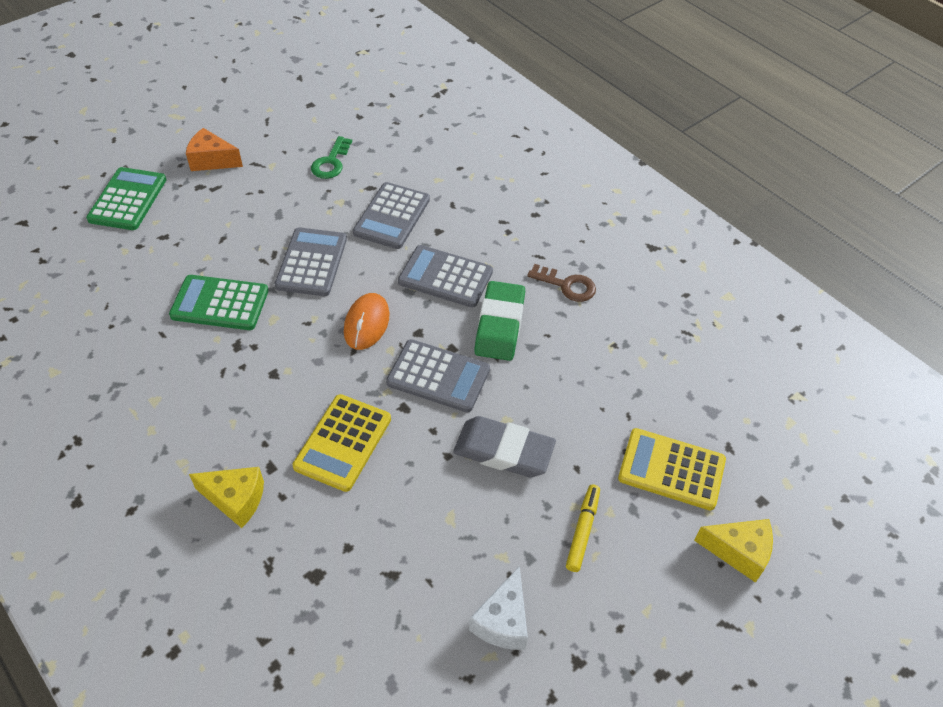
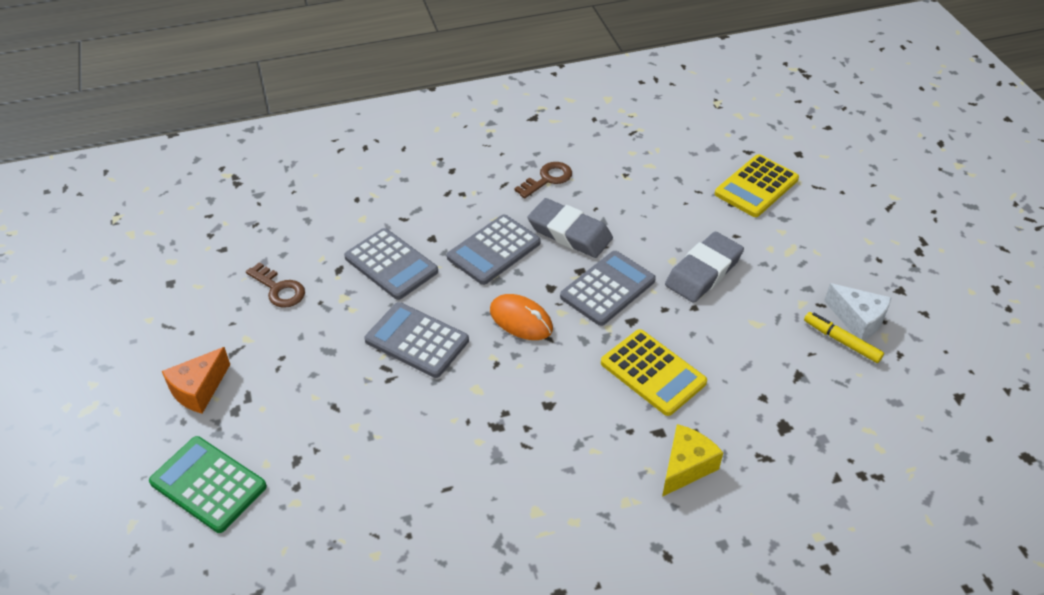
camera: 65 degrees left, 5 degrees down
(220, 303) = (431, 428): green calculator -> none
(331, 162) = (279, 289): green key -> brown key
(499, 325) = (569, 233): green eraser -> grey eraser
(583, 530) = (793, 251): yellow marker -> yellow marker (841, 341)
(738, 552) = (836, 180): yellow cheese -> none

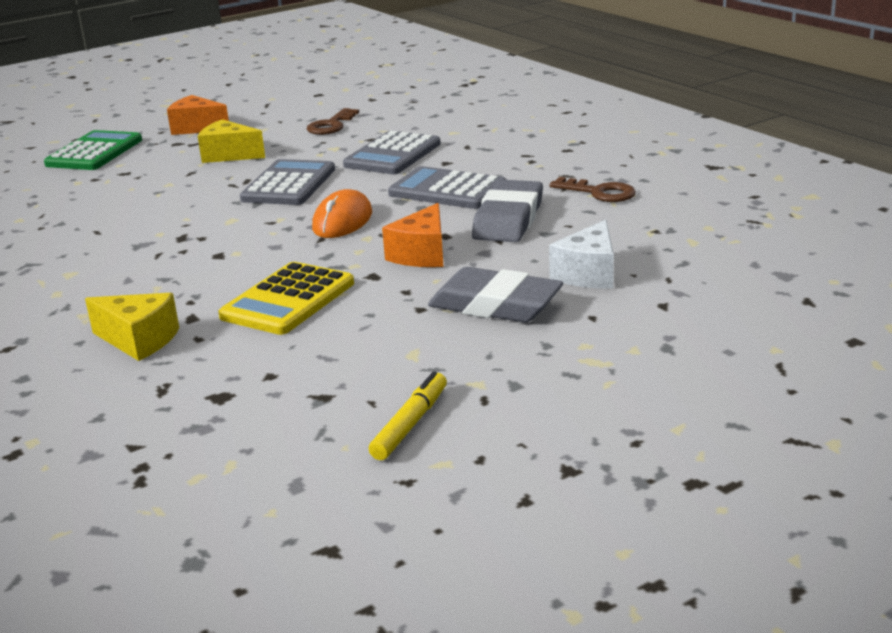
camera: 75 degrees right, 20 degrees down
(306, 373) = (229, 155): none -> yellow cheese
(608, 289) = (422, 254): grey calculator -> orange cheese
(756, 186) = (724, 317): yellow calculator -> none
(857, 320) = (467, 434): white cheese -> white cheese (588, 274)

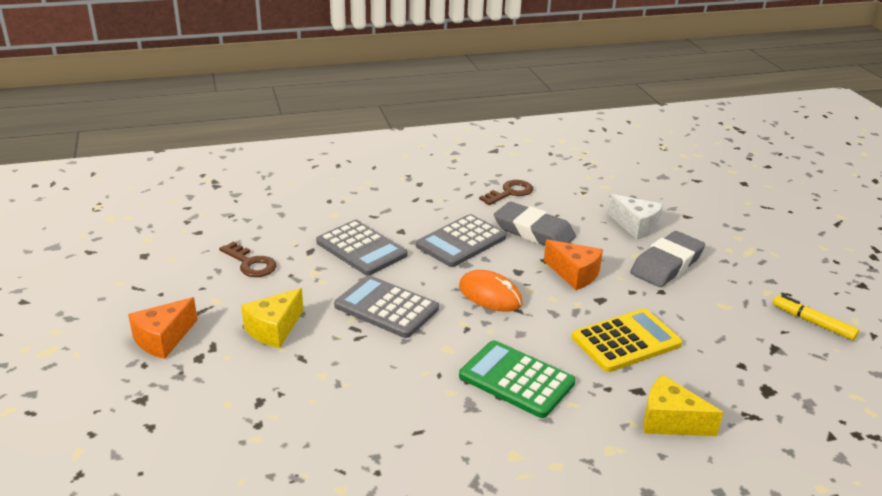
camera: 75 degrees left, 5 degrees up
(95, 152) = (165, 419): green calculator -> green calculator (516, 379)
(139, 340) = (670, 421): yellow cheese -> yellow cheese turned 105 degrees counterclockwise
(288, 300) = (626, 341): yellow calculator -> yellow calculator turned 75 degrees counterclockwise

